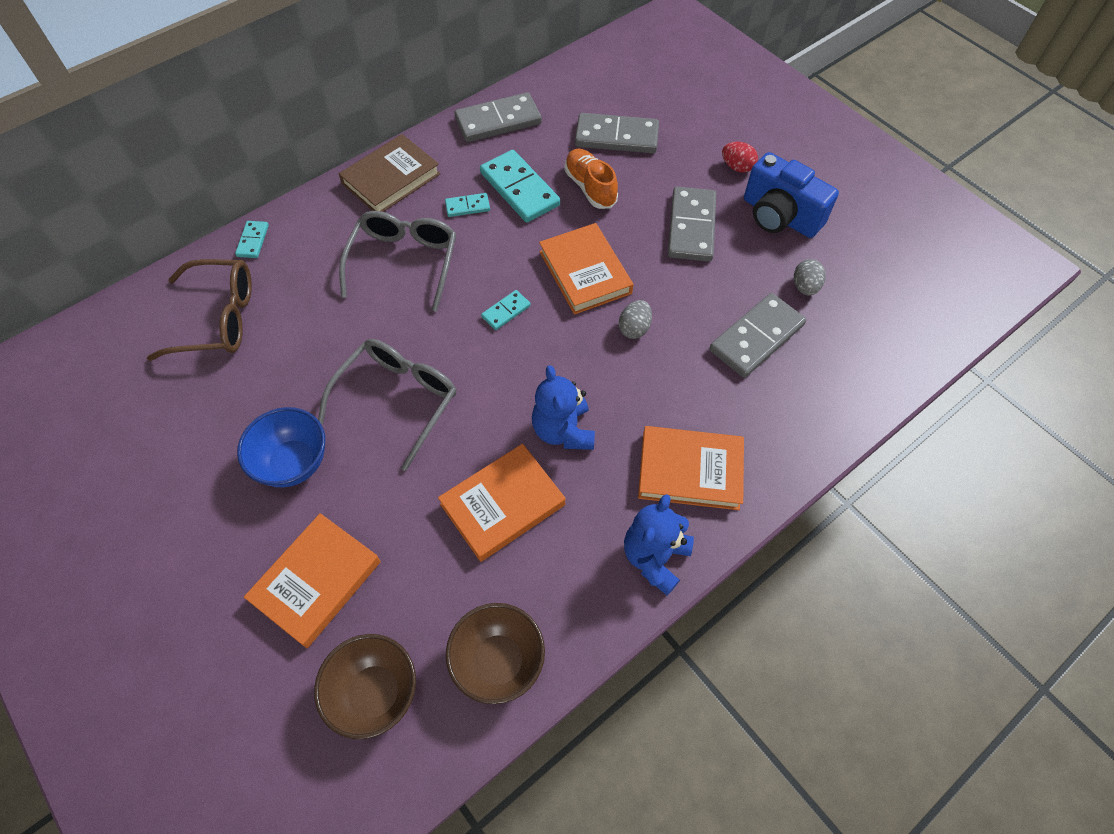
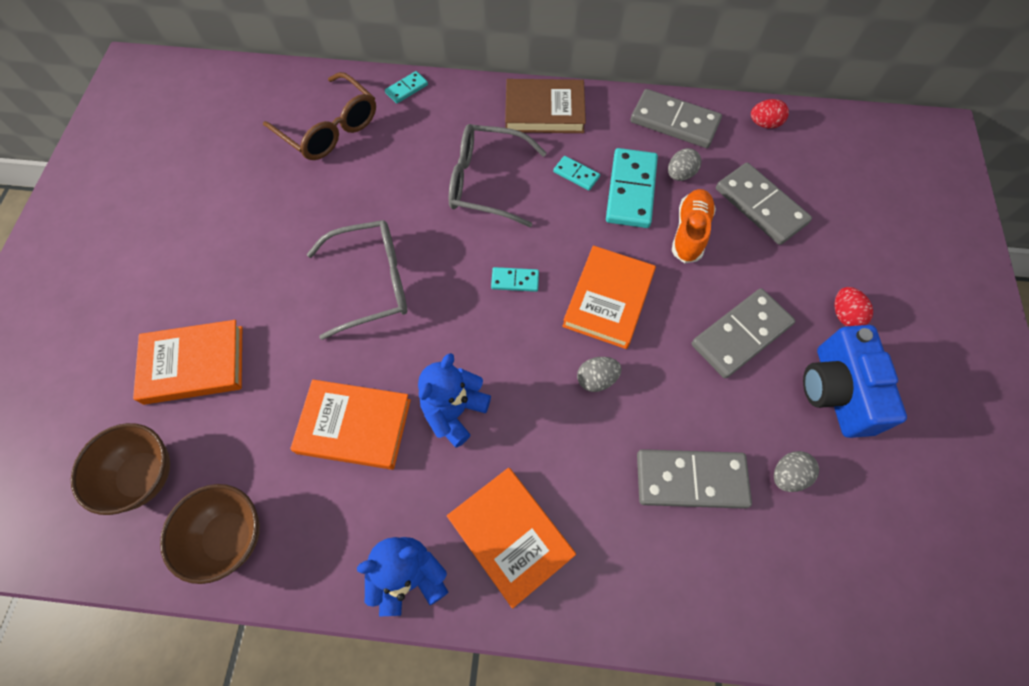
camera: 45 degrees right, 5 degrees up
(294, 463) = (267, 269): blue bowl -> none
(404, 262) = (486, 182): grey glasses -> grey glasses turned 135 degrees counterclockwise
(541, 154) = (680, 174): none -> grey egg
(561, 81) = (764, 124): none -> red egg

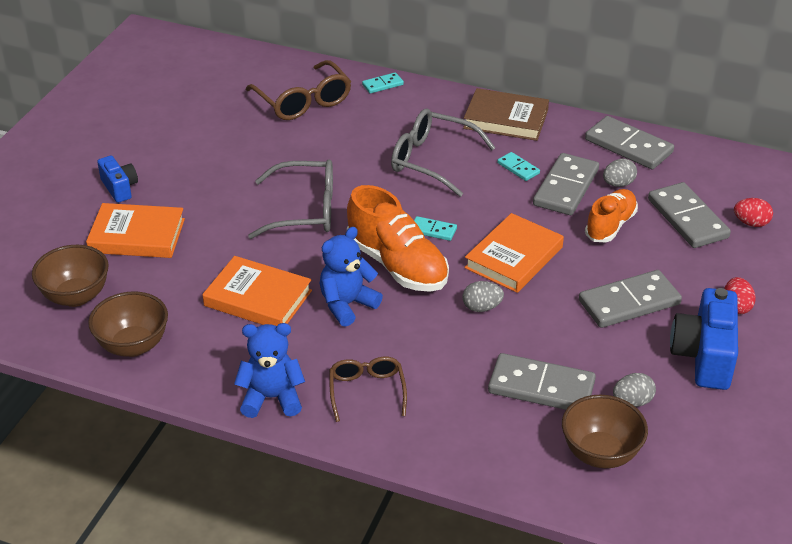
camera: 15 degrees right, 25 degrees down
(157, 297) = (120, 188): none -> blue camera
(492, 339) = (397, 265): none -> orange shoe
(510, 536) = (367, 391): orange book -> brown glasses
(631, 190) = (565, 187): turquoise domino -> grey domino
(764, 124) = (717, 161): red egg -> red egg (751, 223)
(780, 561) = (600, 454): none -> brown bowl

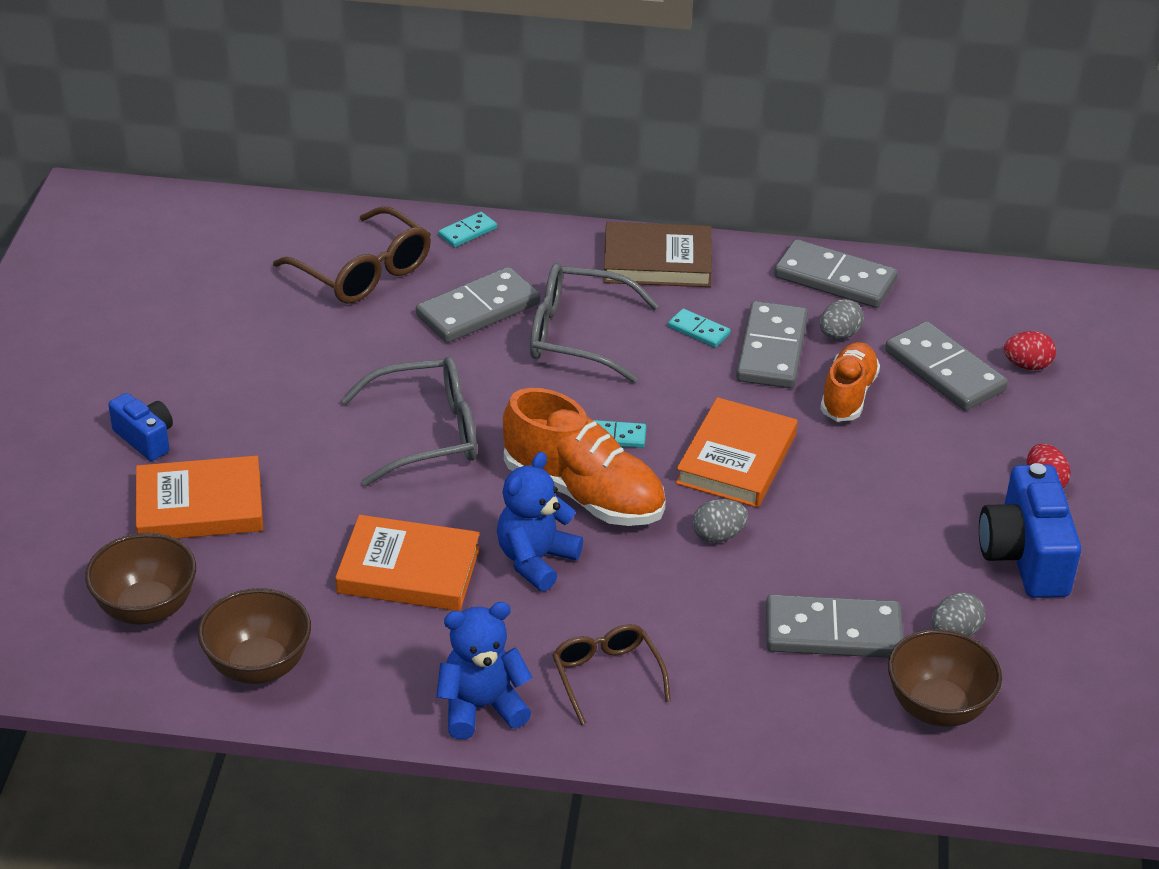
camera: 15 degrees left, 0 degrees up
(629, 302) = (907, 498): grey domino -> grey domino (478, 310)

